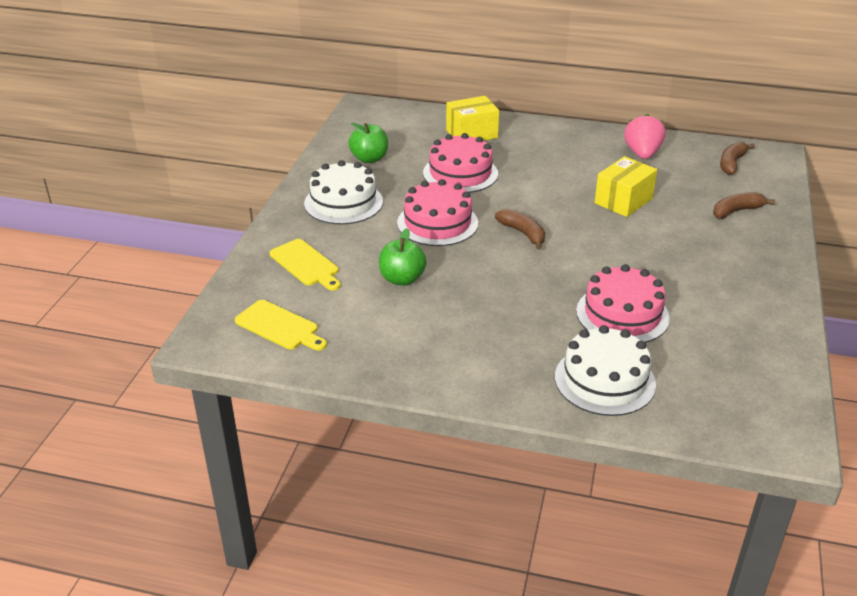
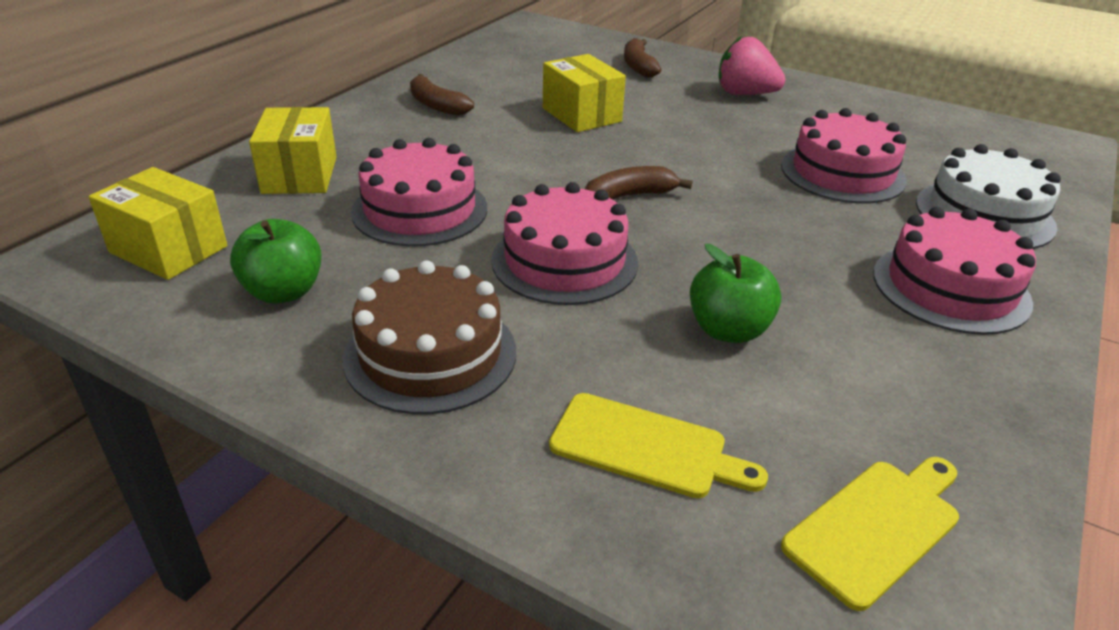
camera: 75 degrees left, 0 degrees up
(306, 264) = (646, 447): yellow cutting board -> yellow cutting board turned 45 degrees clockwise
(343, 202) = (430, 354): white cake -> brown cake
(386, 125) = (168, 249): none -> yellow box
(490, 358) = (950, 287): none -> pink cake
(642, 154) = (474, 79): pink strawberry -> pink strawberry (744, 94)
(732, 163) = (535, 45): brown banana -> brown banana (436, 105)

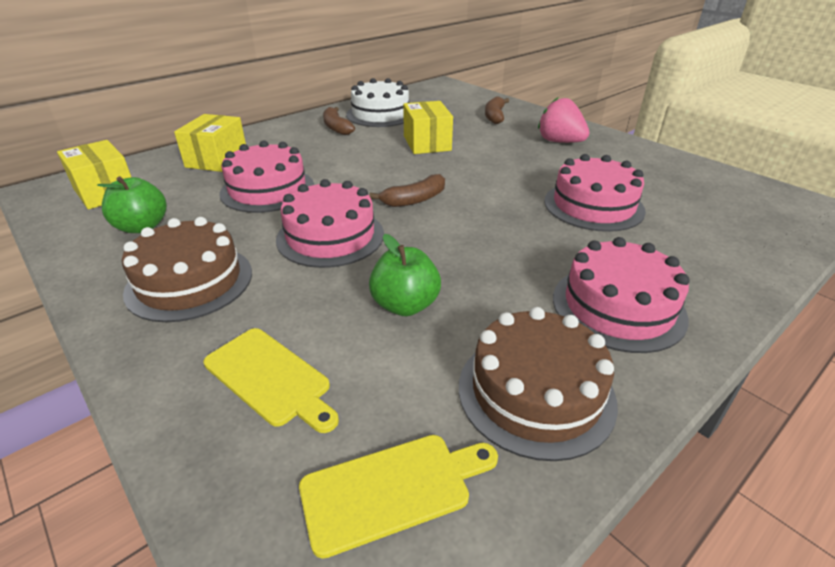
camera: 20 degrees right, 0 degrees up
(630, 196) = (414, 200): brown banana -> brown banana turned 150 degrees clockwise
(937, 395) = (535, 392): none -> brown cake
(984, 214) = (696, 254): white cake -> white cake (380, 114)

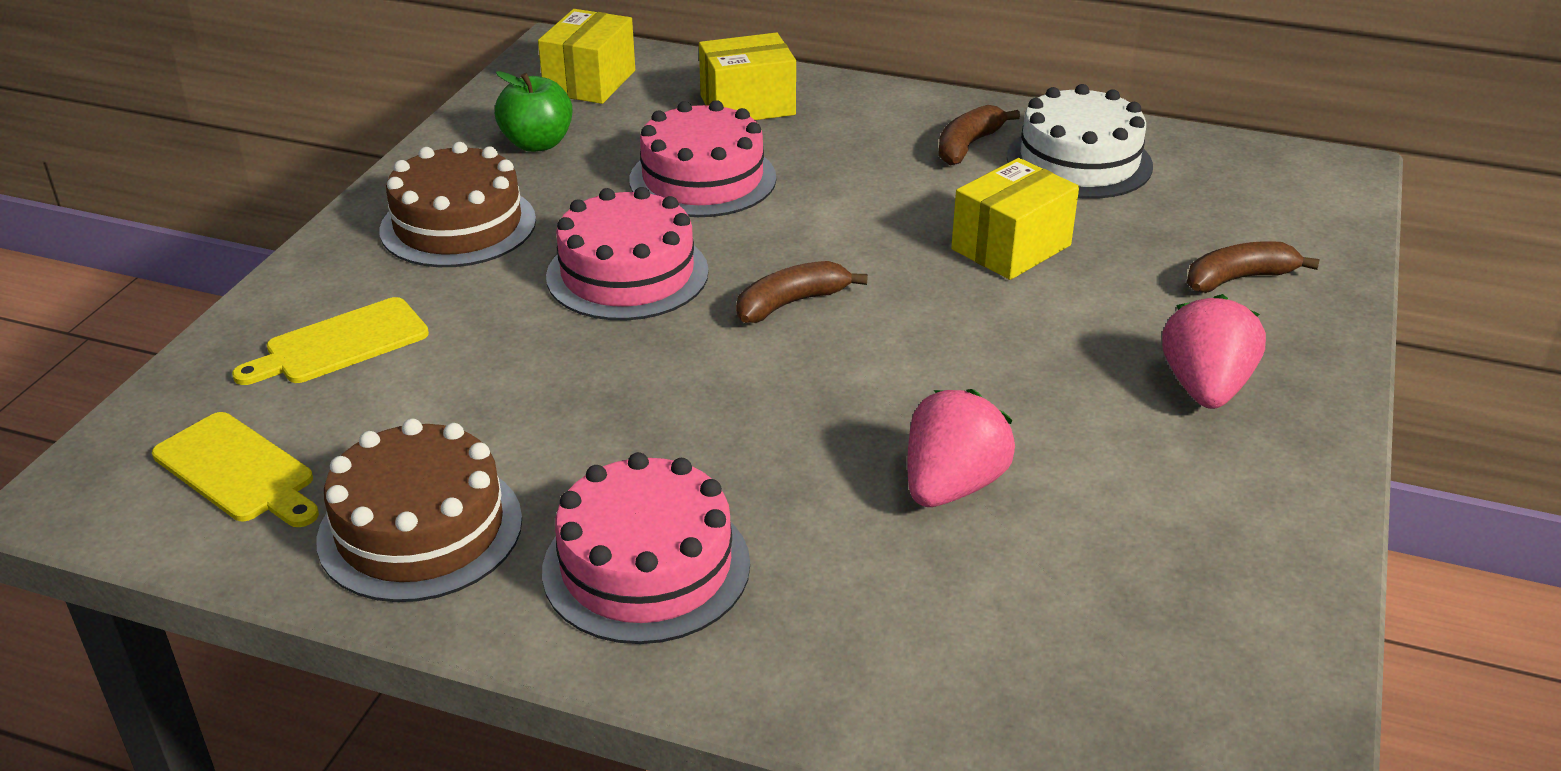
camera: 60 degrees right, 0 degrees up
(270, 378) = (340, 344): yellow cutting board -> yellow cutting board turned 45 degrees clockwise
(405, 305) = (519, 384): green apple -> none
(414, 200) = (791, 303): brown banana -> brown banana turned 120 degrees clockwise
(593, 206) = (951, 486): pink cake -> pink strawberry

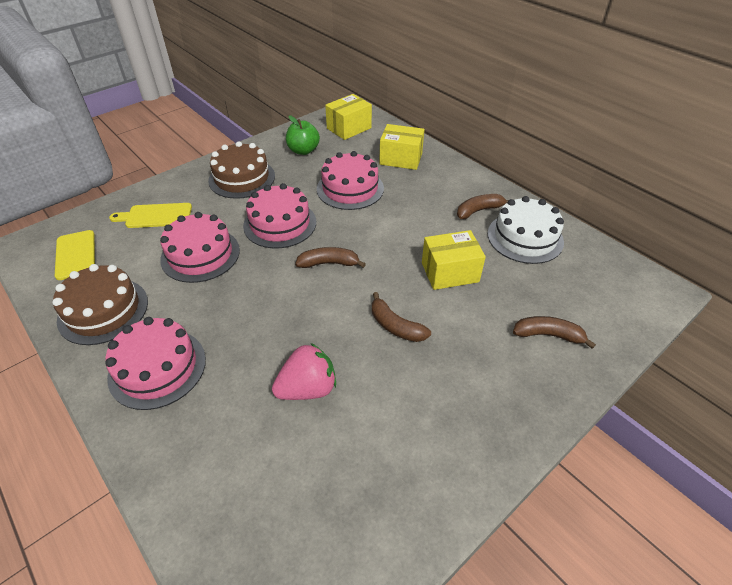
camera: 30 degrees right, 10 degrees up
(521, 373) = (200, 254): none -> pink cake
(1002, 350) = (395, 326): none -> brown banana
(1205, 388) = (473, 391): pink strawberry -> none

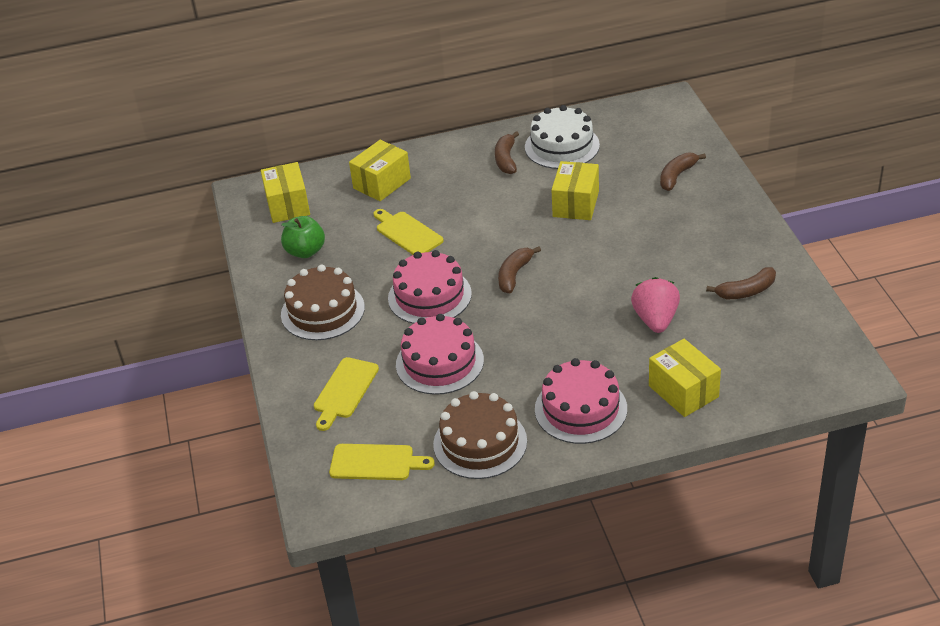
camera: 60 degrees left, 5 degrees down
(200, 451) = (683, 391): none -> yellow box
(350, 188) = (407, 233): pink cake -> yellow cutting board
(395, 326) = (618, 254): brown banana -> brown banana (746, 291)

